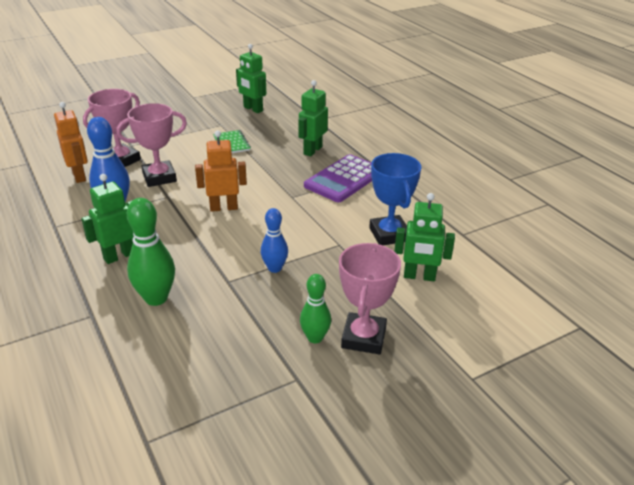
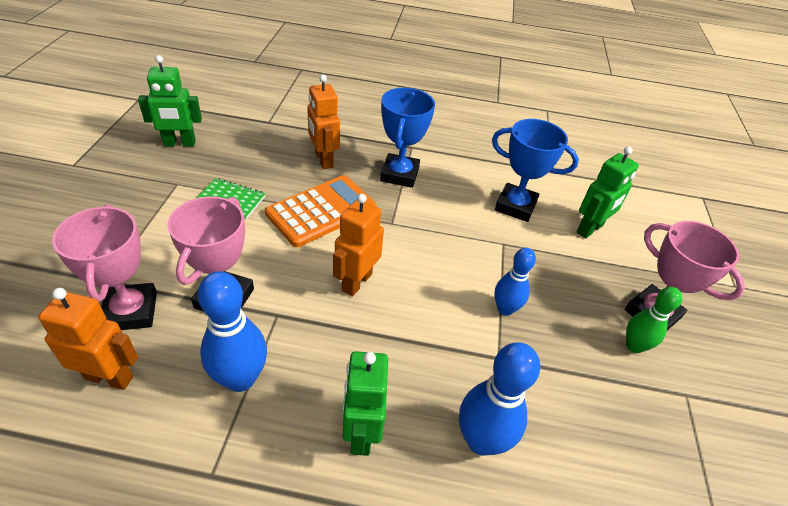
camera: 55 degrees left, 10 degrees up
(156, 298) = (481, 440): green bowling pin -> blue bowling pin
(265, 171) = (321, 211): none -> orange calculator
(312, 150) = (323, 160): green robot -> orange robot
(344, 179) = (399, 174): purple calculator -> blue trophy

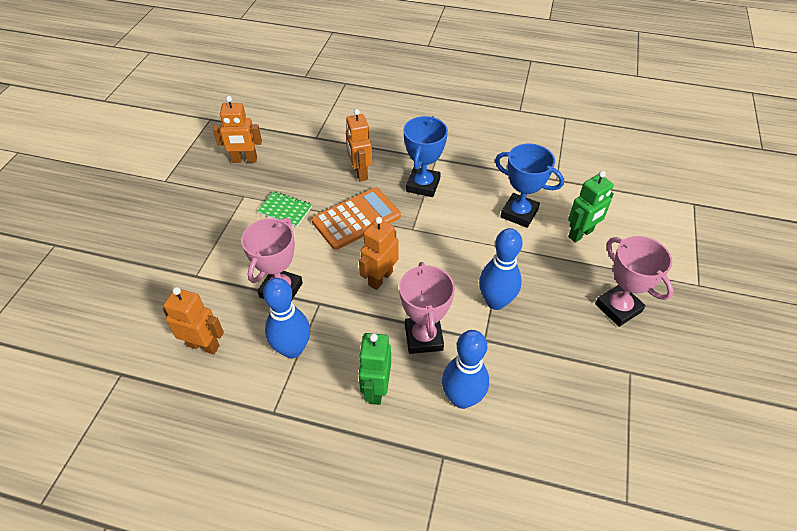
camera: 10 degrees right, 5 degrees up
(130, 311) = (215, 299): pink trophy -> pink trophy (423, 337)
(179, 143) = (244, 160): green robot -> orange robot
(505, 309) = (495, 301): blue bowling pin -> blue bowling pin, size x1.55
(634, 346) = (596, 333): green bowling pin -> none

